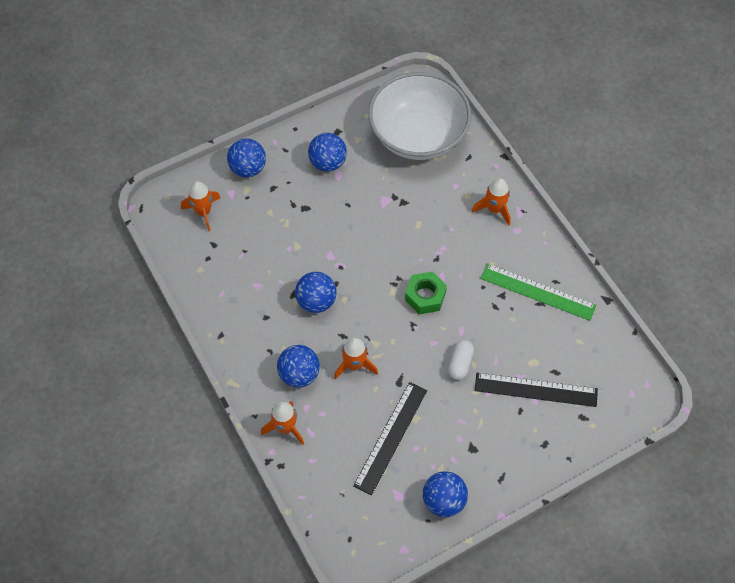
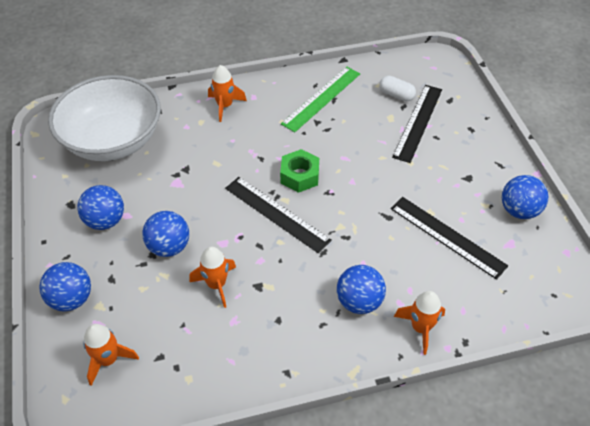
camera: 75 degrees left, 10 degrees down
(316, 301) = (274, 267): blue ball -> blue ball (169, 247)
(354, 365) = (360, 249): orange rocket -> orange rocket (216, 284)
(374, 288) = (277, 213): none -> black ruler
(460, 364) = (379, 167): white capsule -> white capsule (396, 95)

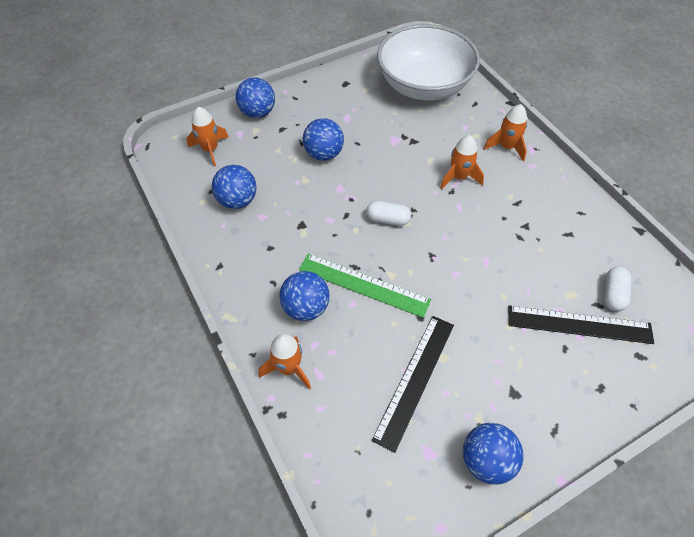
camera: 75 degrees right, 5 degrees up
(105, 221) = (336, 108): blue ball -> blue ball (237, 201)
(216, 284) = (295, 195): orange rocket -> orange rocket (459, 177)
(277, 213) = (388, 219): black ruler -> white capsule
(299, 176) = (443, 227): green nut -> none
(321, 98) = (563, 222): green ruler -> green ruler (363, 284)

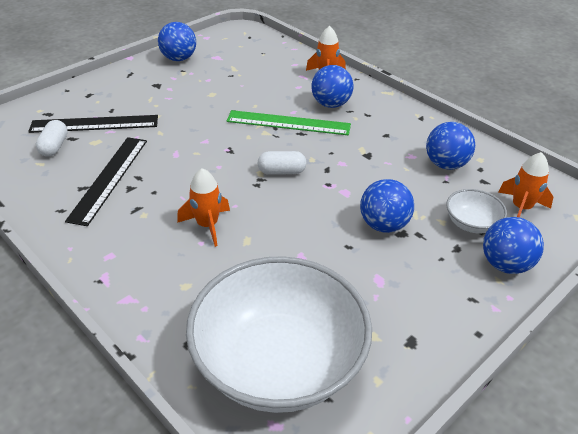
camera: 165 degrees right, 15 degrees down
(258, 144) = (471, 223): none -> white bowl
(414, 379) = (232, 82): black ruler -> black ruler (109, 178)
(506, 147) = (142, 275): orange rocket -> none

